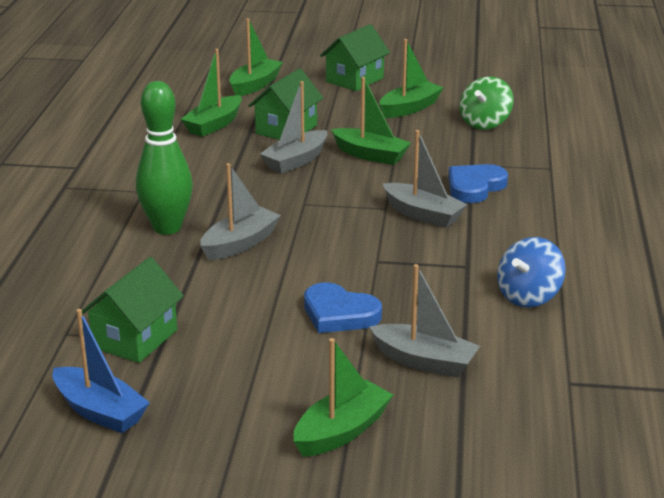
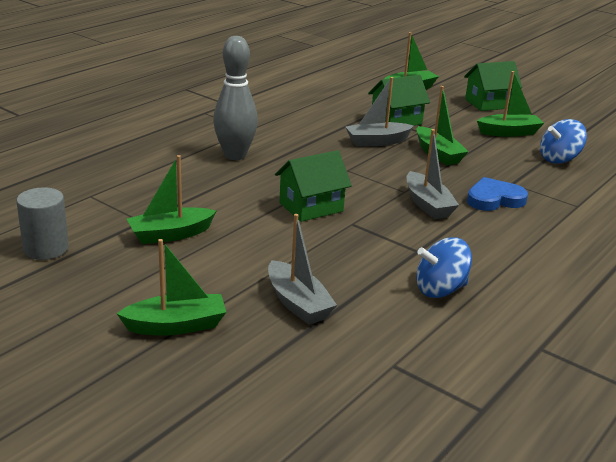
camera: 30 degrees right, 0 degrees up
(100, 411) = (46, 249): blue boat -> grey cylinder
(135, 339) = (125, 214): green house -> green house (311, 207)
(167, 228) = (235, 155): green bowling pin -> grey bowling pin
(214, 125) = (349, 104): green boat -> green boat (170, 234)
(240, 244) = (269, 180): grey boat -> none
(339, 314) = (278, 248): blue heart -> none
(485, 123) = (559, 159): green spinning top -> blue spinning top

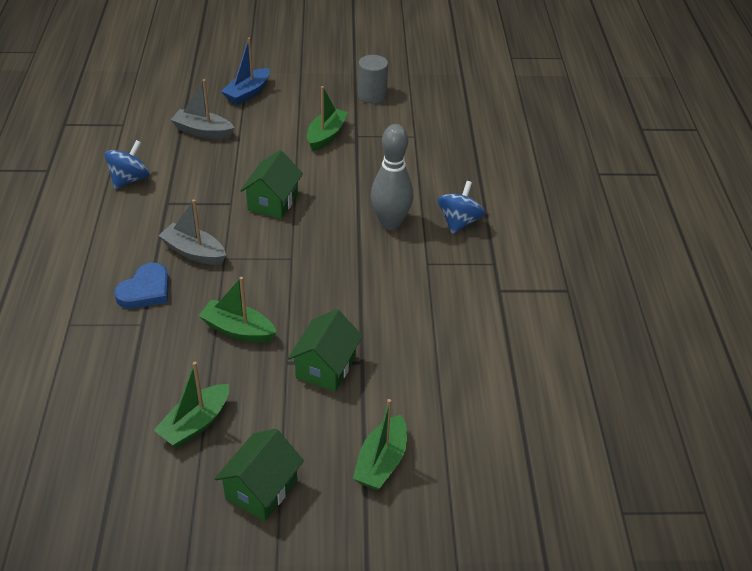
camera: 140 degrees right, 15 degrees up
(176, 325) = (247, 93): green boat -> blue boat
(377, 142) = (307, 315): grey boat -> none
(559, 159) = (115, 399): blue spinning top -> blue spinning top (459, 222)

